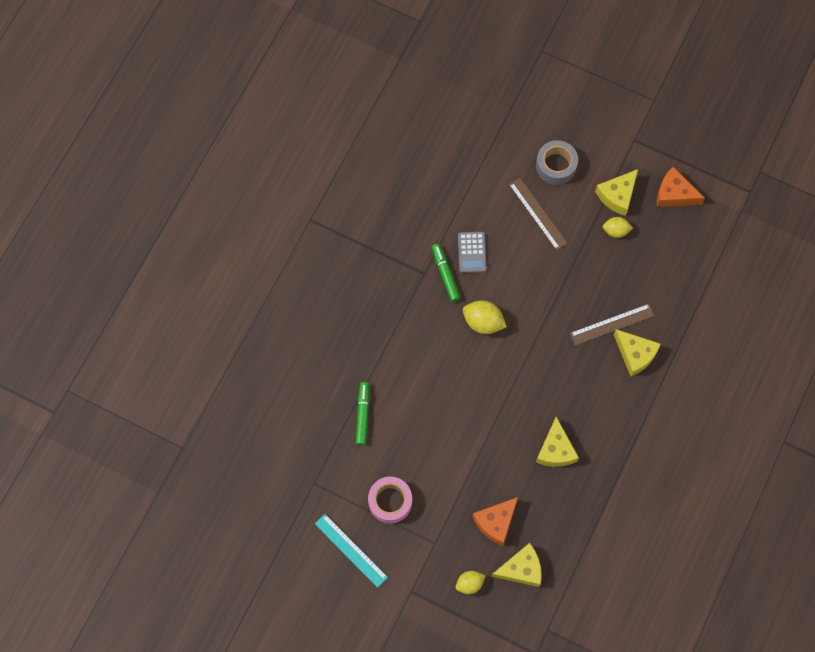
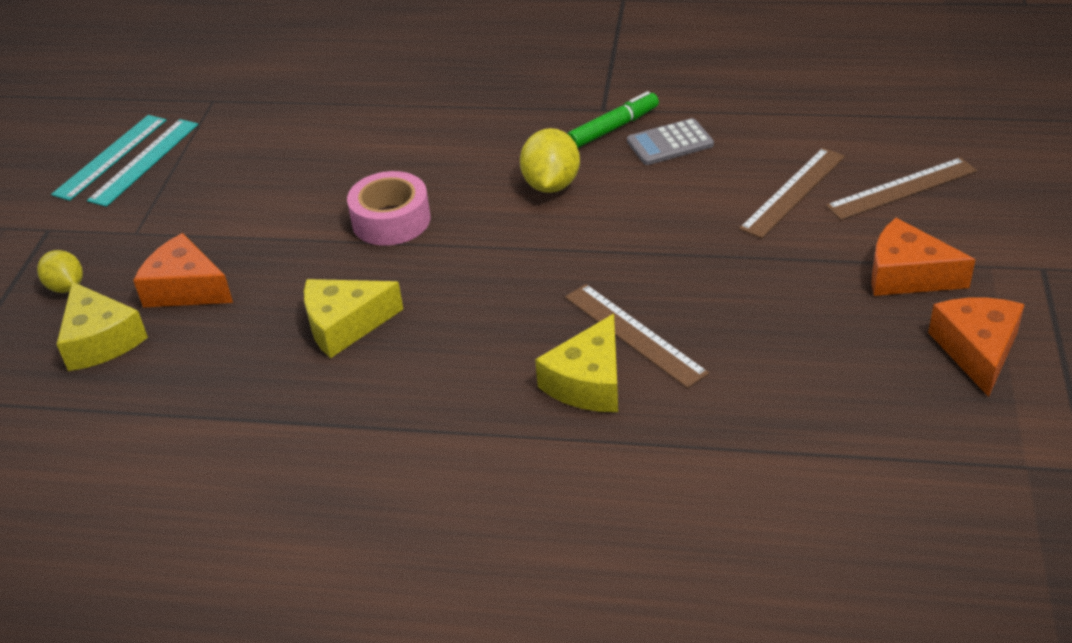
camera: 75 degrees right, 30 degrees down
(362, 415) = (336, 113): green marker -> none
(365, 531) = (145, 162): none -> turquoise ruler
(390, 501) = (199, 172): pink tape -> pink tape (391, 220)
(556, 166) = (902, 189): grey tape -> brown ruler
(616, 231) = (832, 291): yellow lemon -> none
(617, 195) = (907, 275): yellow cheese -> orange cheese

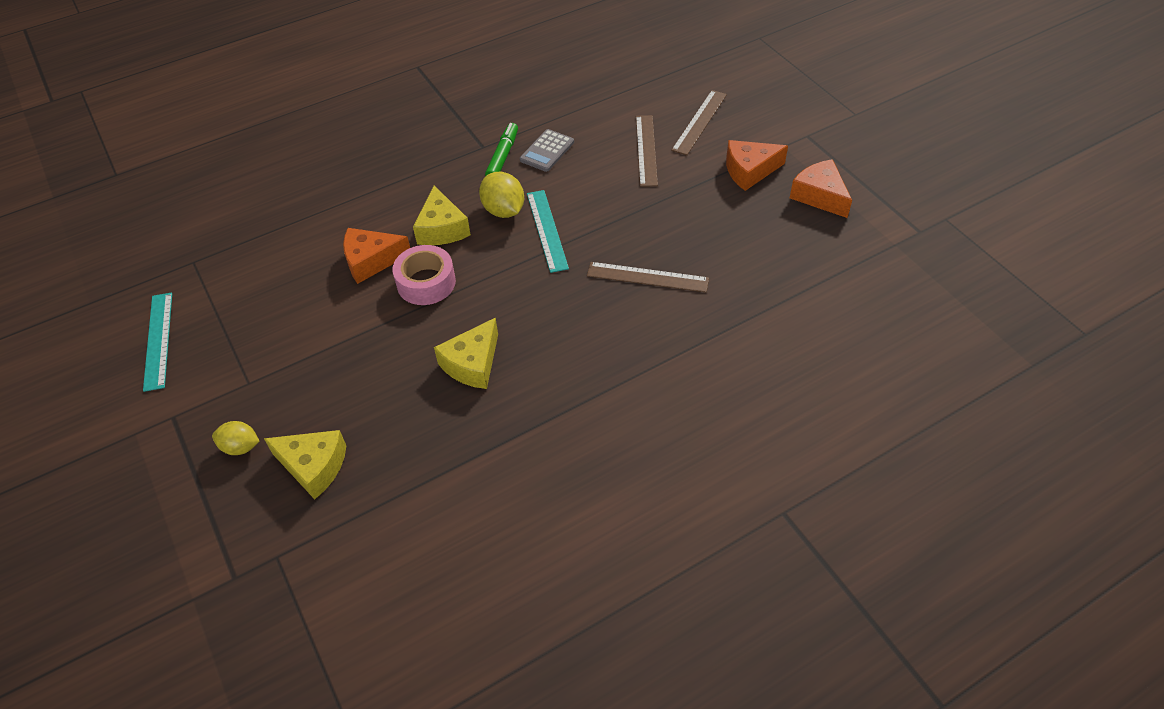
camera: 40 degrees left, 10 degrees up
(145, 162) = (192, 330): turquoise ruler -> turquoise ruler (547, 230)
(186, 288) = (334, 399): orange cheese -> orange cheese (371, 261)
(588, 382) = (652, 318): yellow cheese -> yellow cheese (442, 228)

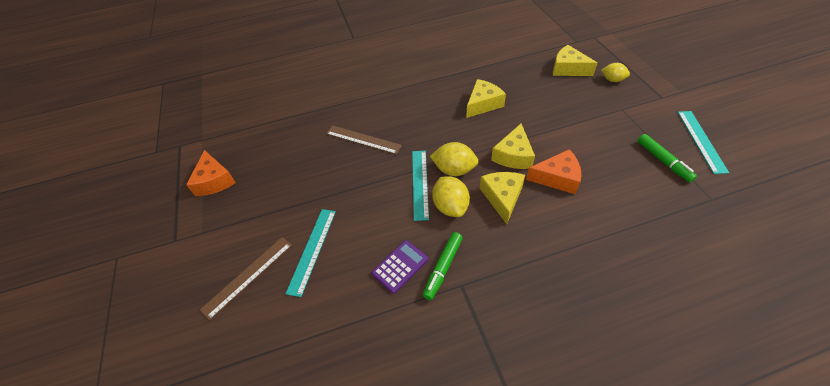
camera: 165 degrees left, 0 degrees up
(226, 302) = (663, 161): none -> green marker
(426, 283) = (513, 155): pink tape -> yellow cheese
(505, 252) = (454, 170): none -> yellow lemon
(547, 151) = (400, 266): grey calculator -> purple calculator
(646, 150) = (312, 250): brown ruler -> turquoise ruler
(749, 171) = (245, 211): orange cheese -> none

